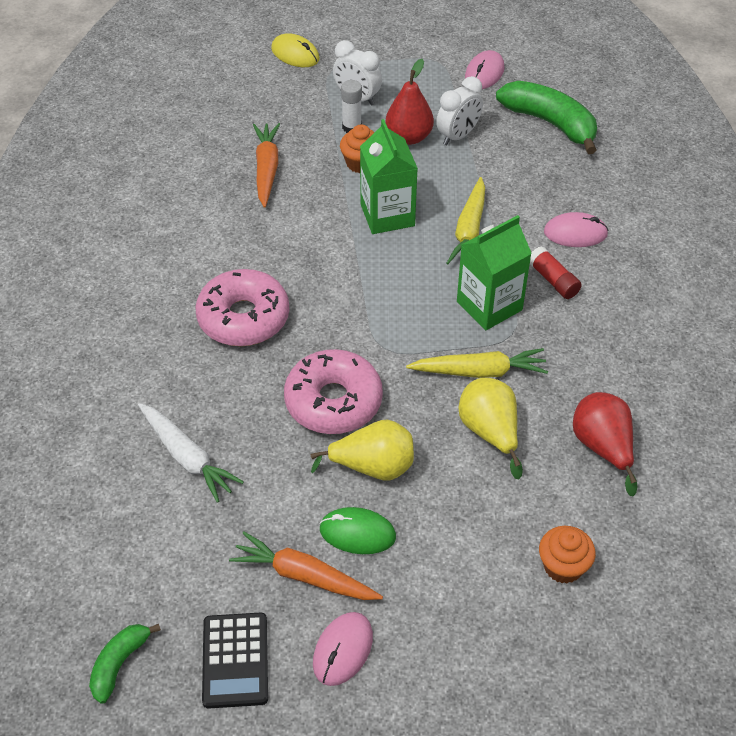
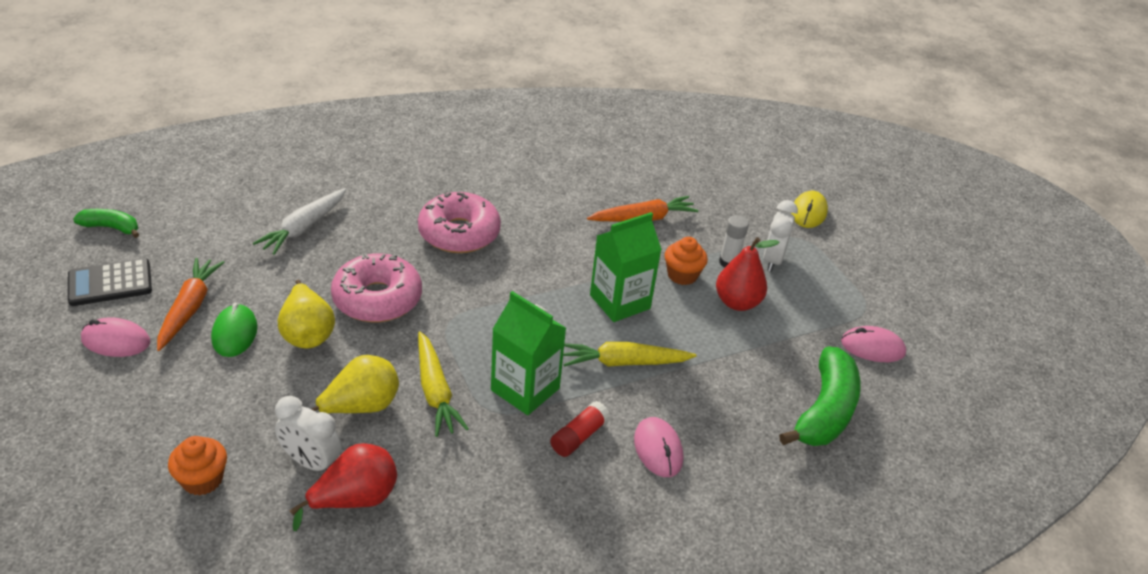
camera: 70 degrees right, 10 degrees down
(458, 136) = (759, 338): white clock -> white clock (311, 462)

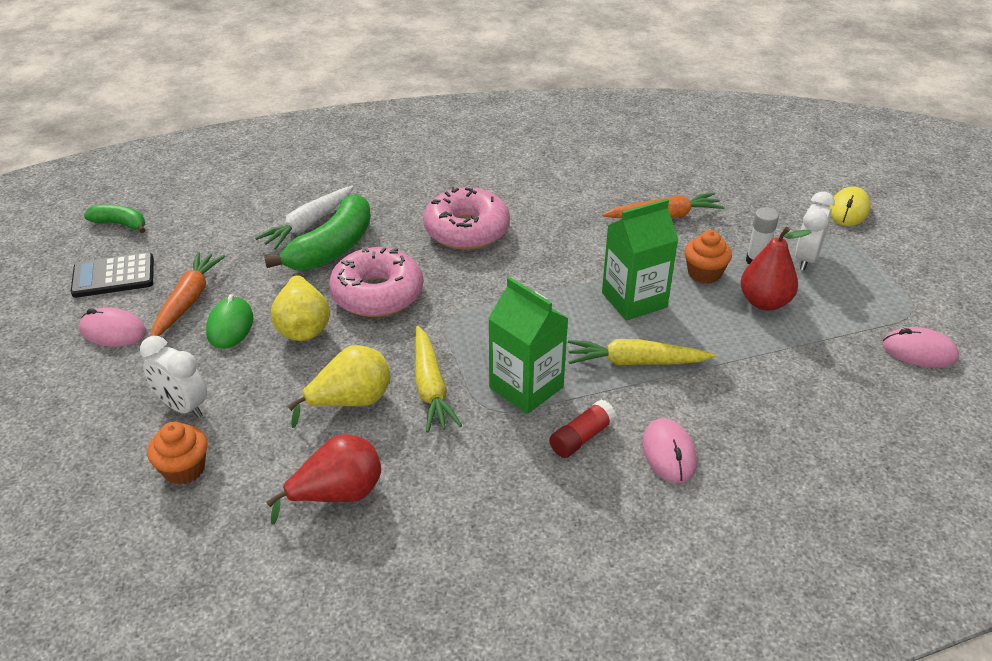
camera: 10 degrees right, 0 degrees up
(311, 462) = (296, 455): white clock -> white clock (183, 407)
(825, 411) = (861, 418): green banana -> green banana (332, 248)

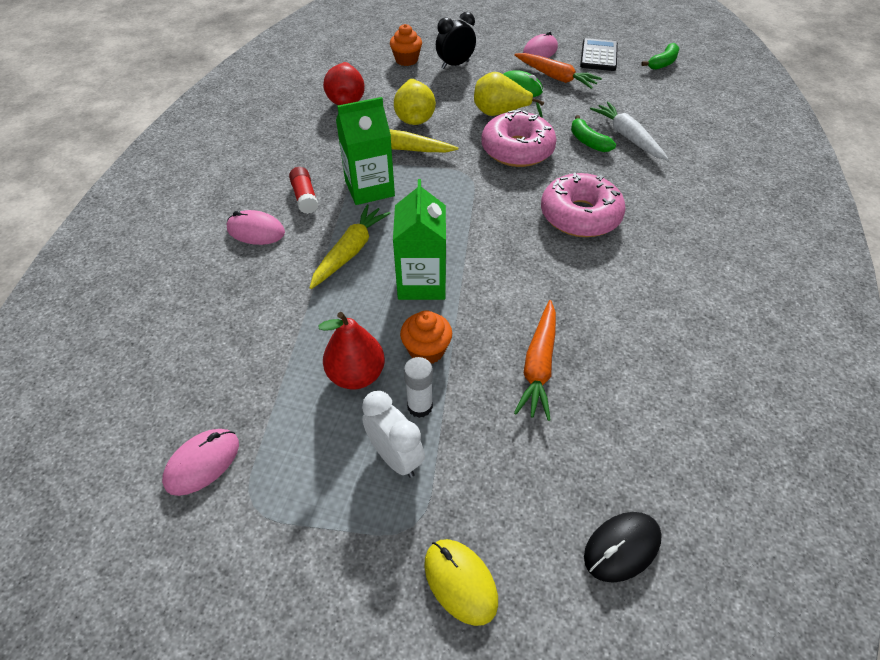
camera: 115 degrees right, 10 degrees up
(183, 407) = (455, 65): white clock -> black clock
(332, 248) = (588, 142): green banana -> green banana, size x0.54
(763, 162) = (622, 547): none -> black mouse

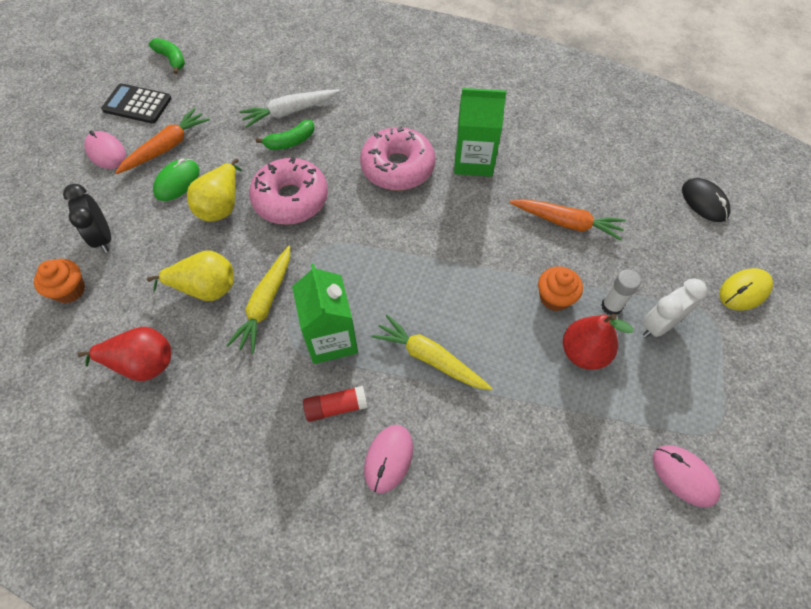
camera: 85 degrees left, 10 degrees up
(421, 282) = (475, 297): green carton -> green carton (473, 161)

